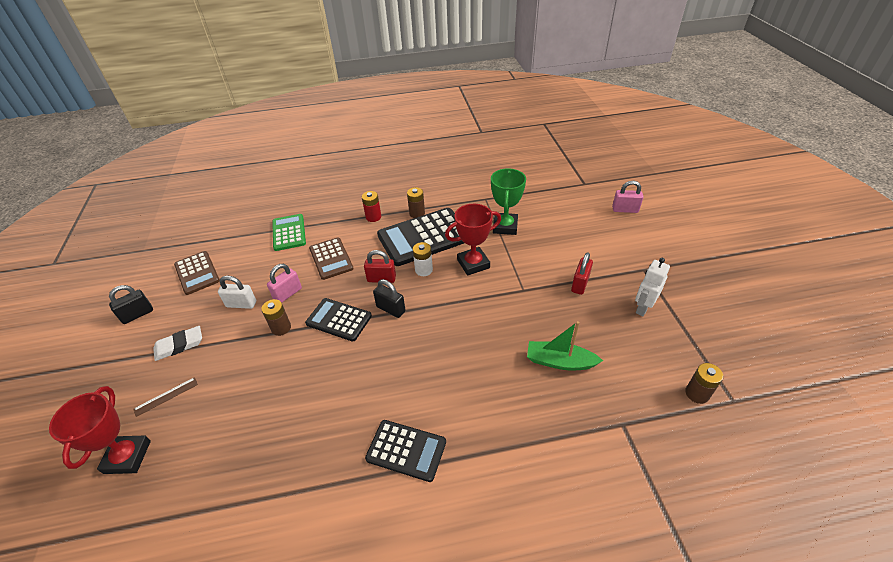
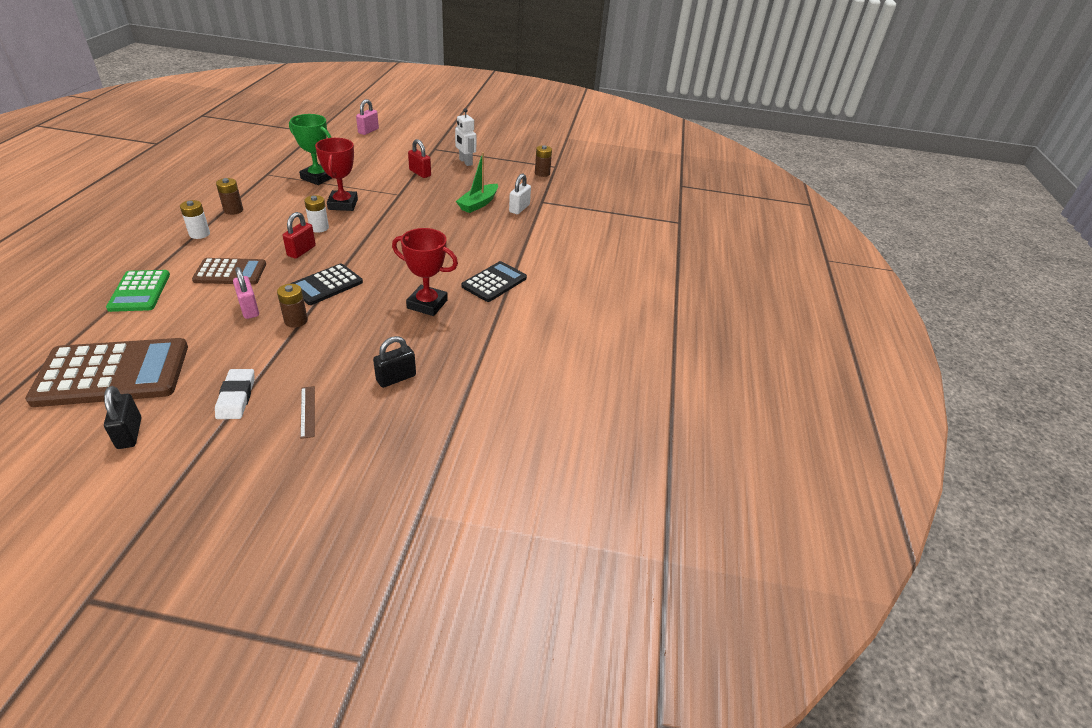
camera: 75 degrees left, 5 degrees down
(127, 457) = (365, 443): red trophy -> red trophy (427, 304)
(197, 273) = (113, 373): brown calculator -> brown calculator, size x1.69
(241, 304) = (224, 343): white padlock -> white padlock (519, 208)
(289, 233) = (139, 291): green calculator -> green calculator turned 105 degrees counterclockwise
(373, 217) = (199, 234): red battery -> white battery
(391, 309) = (347, 255): black padlock -> black padlock (396, 378)
(424, 237) = (275, 216): black calculator -> none

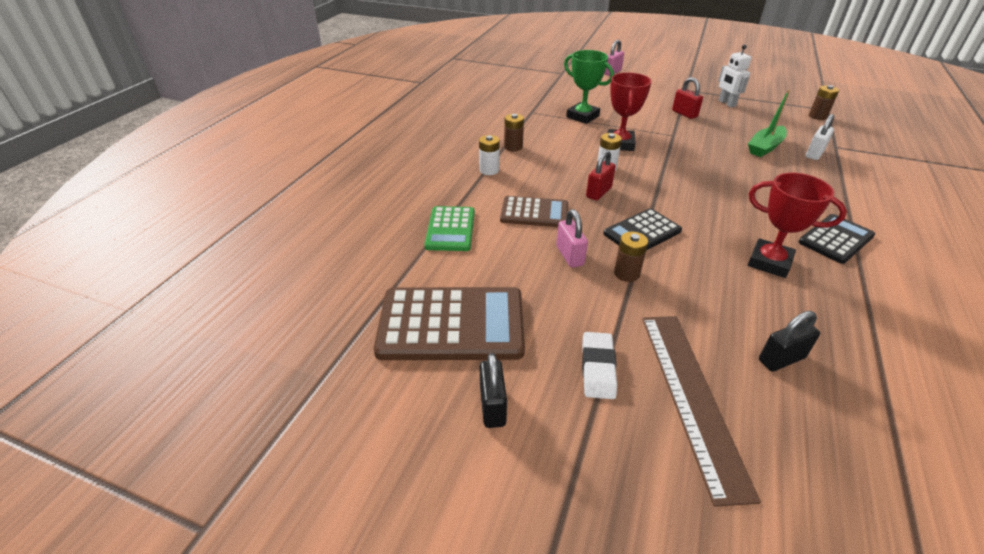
camera: 15 degrees right, 0 degrees up
(308, 411) = (692, 397): brown ruler -> brown ruler, size x2.47

